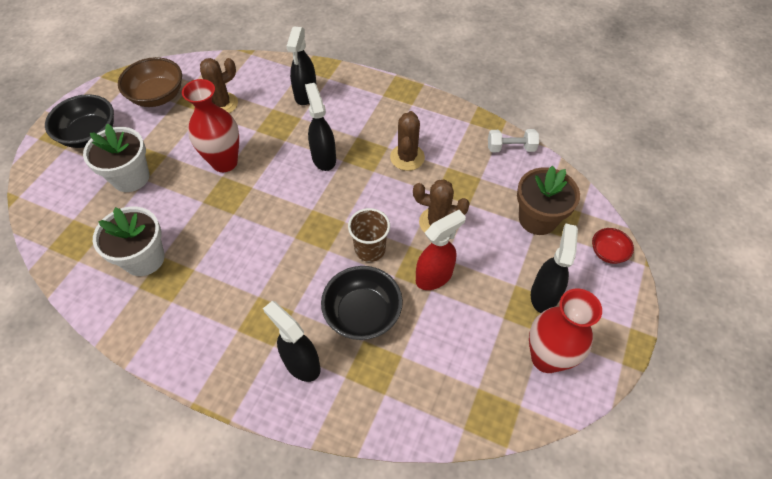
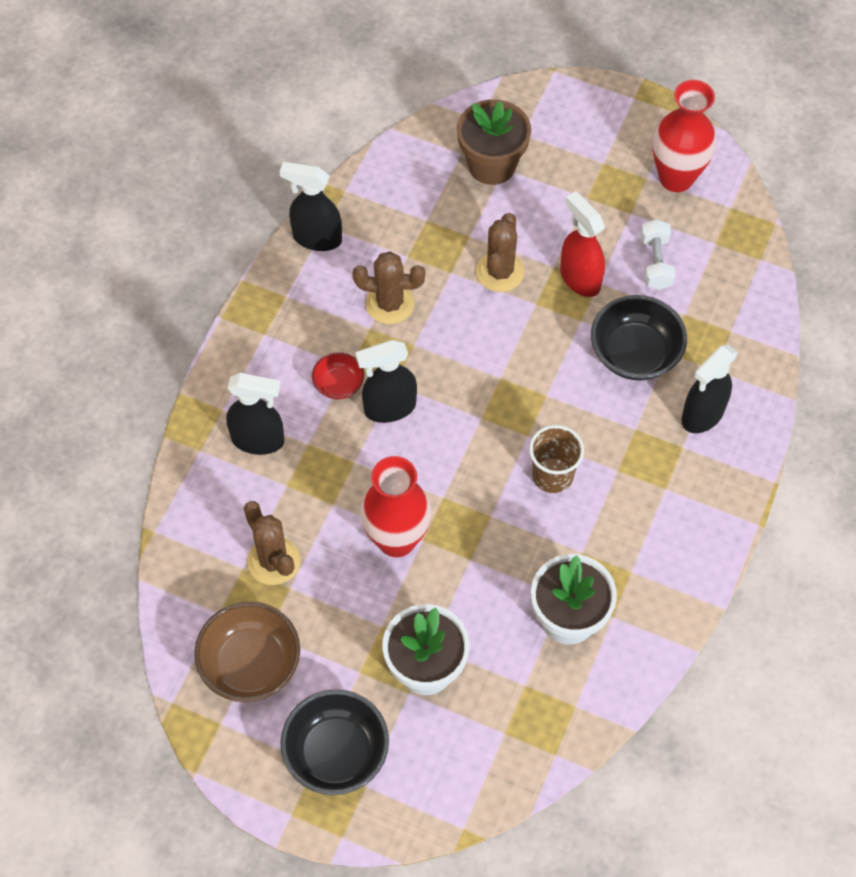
camera: 90 degrees left, 5 degrees up
(370, 249) = (543, 347): brown cup -> brown cup (552, 475)
(511, 148) = (374, 181): white dumbbell -> white dumbbell (655, 263)
(544, 295) = (599, 171): black spray bottle -> black spray bottle (316, 238)
(608, 252) = (538, 102): red bowl -> red bowl (339, 384)

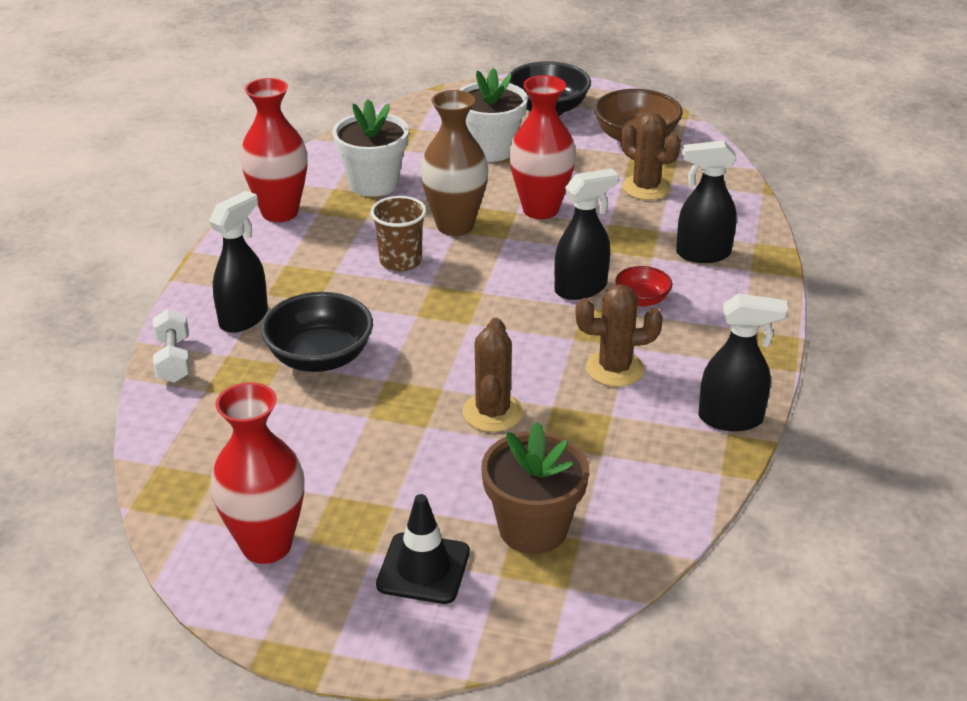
camera: 170 degrees right, 25 degrees down
(491, 525) = (455, 226): none -> brown vase
(571, 145) = (423, 568): none -> black traffic cone
(579, 278) = (392, 418): red spray bottle -> none
(655, 263) = (296, 444): white dumbbell -> white dumbbell (173, 360)
(672, 578) = (280, 212): none -> red vase

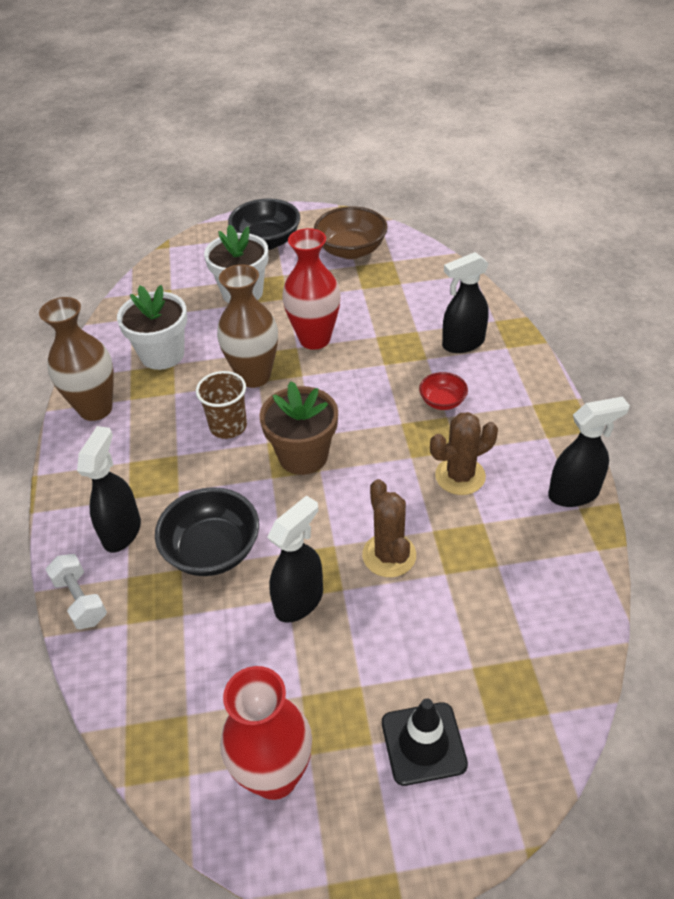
camera: 20 degrees left, 10 degrees up
(280, 212) = (95, 409): red vase -> brown vase
(533, 528) = (488, 663): brown flower pot -> brown flower pot (303, 455)
(581, 288) = (390, 406): black spray bottle -> black spray bottle (299, 601)
(646, 188) = (385, 294): brown cactus -> none

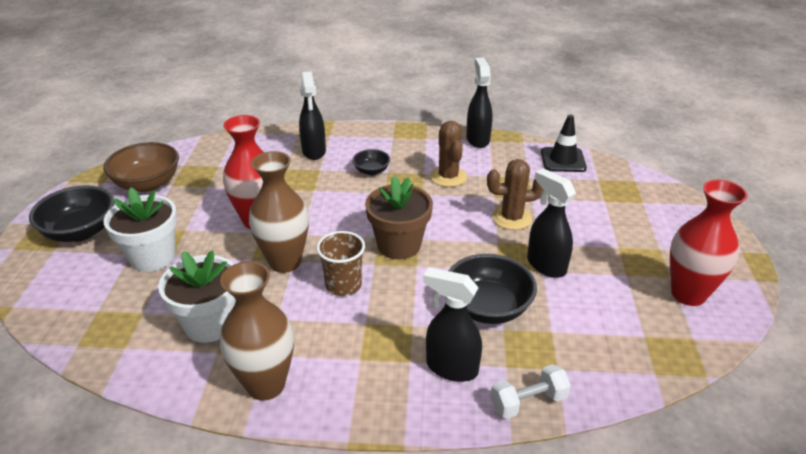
camera: 80 degrees left, 10 degrees down
(423, 743) = (658, 228): black traffic cone -> black traffic cone (563, 160)
(442, 401) = (371, 171): red bowl -> black bowl

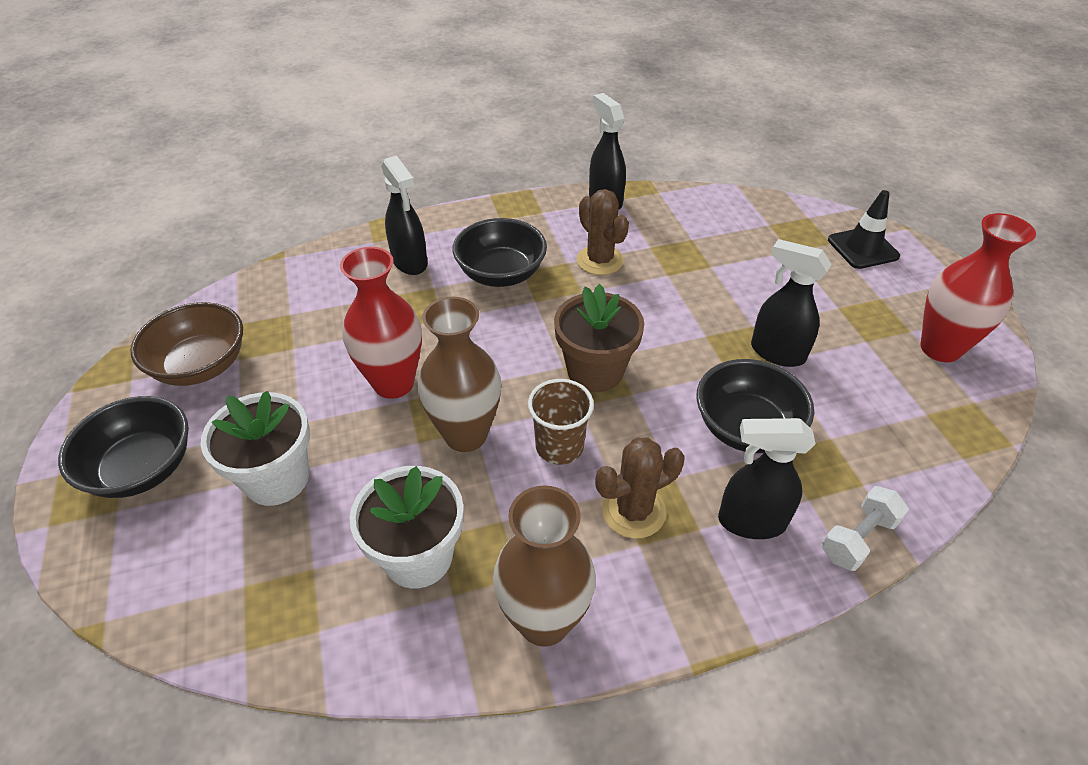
camera: 20 degrees left, 10 degrees up
(371, 171) = (501, 274): black bowl -> black bowl, size x1.83
(511, 218) = (704, 299): brown cactus -> brown cactus (633, 511)
(563, 160) = (717, 207): black traffic cone -> black traffic cone (863, 248)

